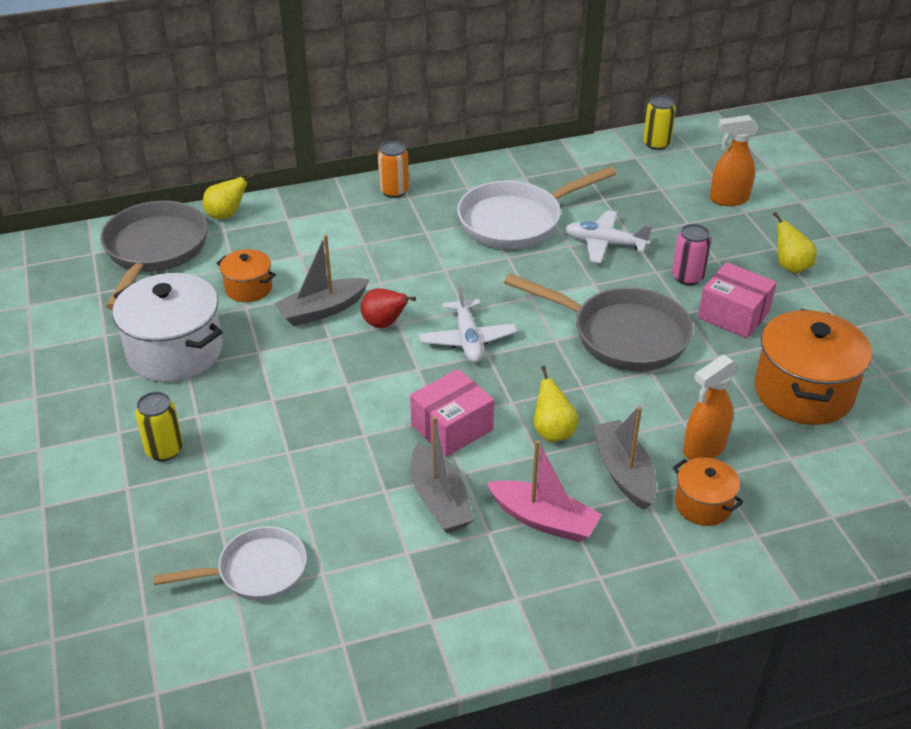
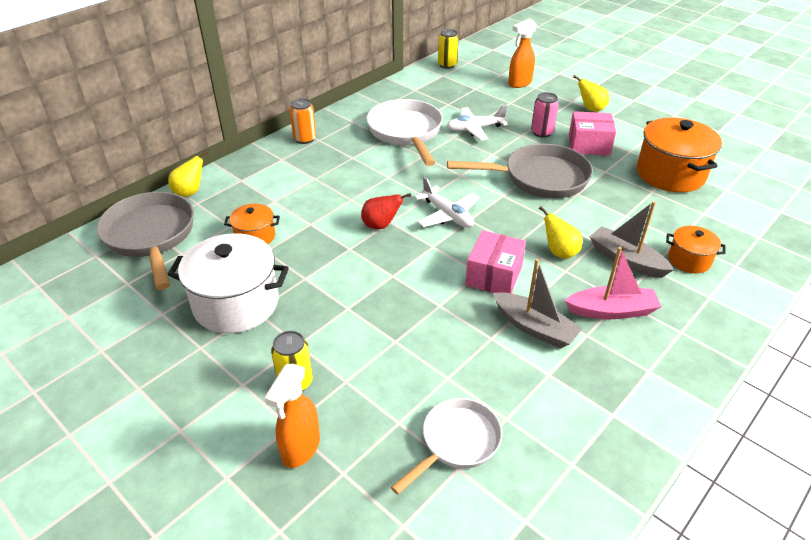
camera: 30 degrees left, 0 degrees up
(322, 310) = (326, 232): grey boat -> none
(516, 221) = (406, 132): white pan -> white pan turned 135 degrees clockwise
(703, 449) = (654, 227): orange spray bottle -> orange spray bottle (300, 448)

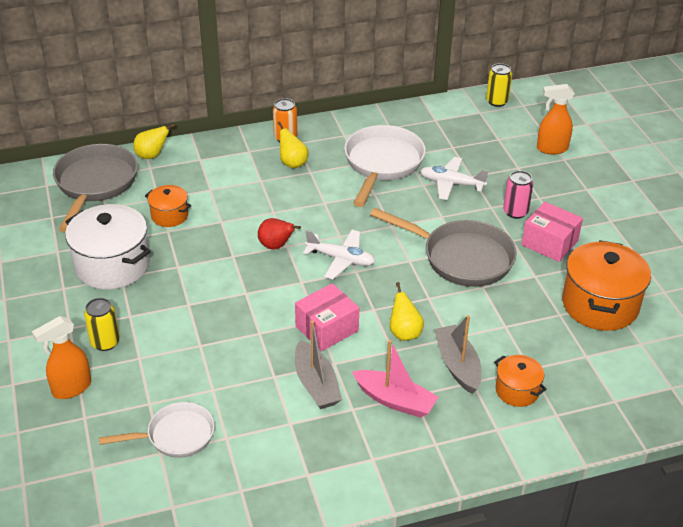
camera: 30 degrees right, 0 degrees up
(447, 215) = (341, 259): white plane -> white plane turned 60 degrees counterclockwise
(591, 109) = (597, 205): yellow pear -> yellow pear (292, 163)

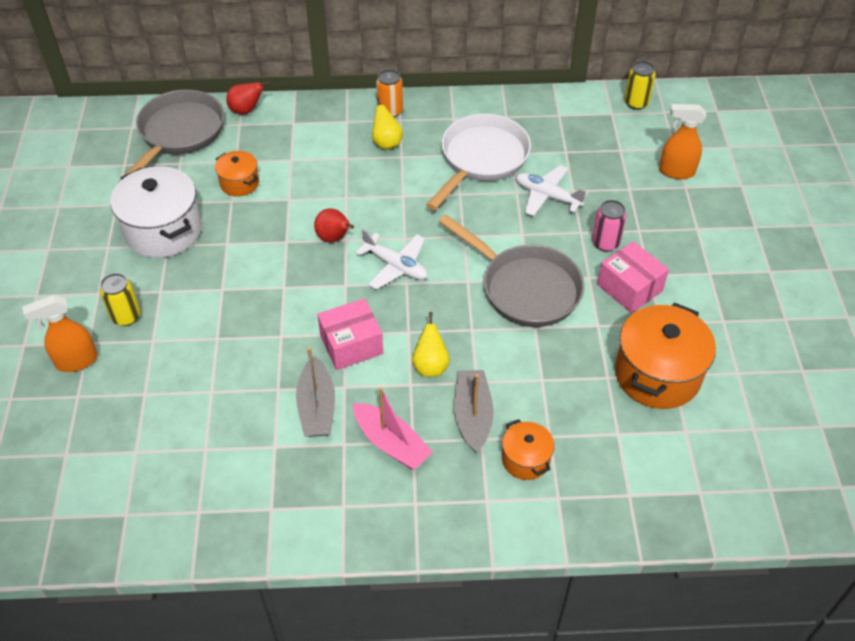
camera: 15 degrees right, 10 degrees up
(152, 155) = (246, 110): yellow pear -> red pear
(175, 436) = (157, 436): white pan -> none

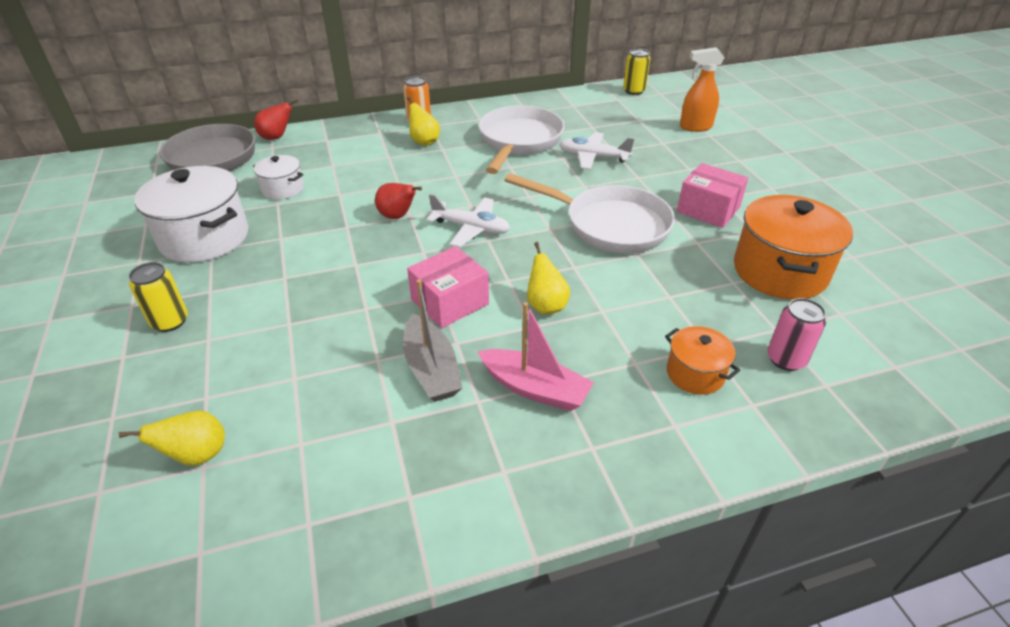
camera: 15 degrees left, 10 degrees down
(76, 361) = (107, 379): orange spray bottle -> none
(133, 441) = (197, 455): none -> yellow pear
(239, 183) = (283, 189): orange pot -> white pot
(473, 416) = (614, 343): grey boat -> none
(525, 288) = (609, 225): grey pan -> white pan
(605, 243) = (665, 181): pink can -> pink can (786, 359)

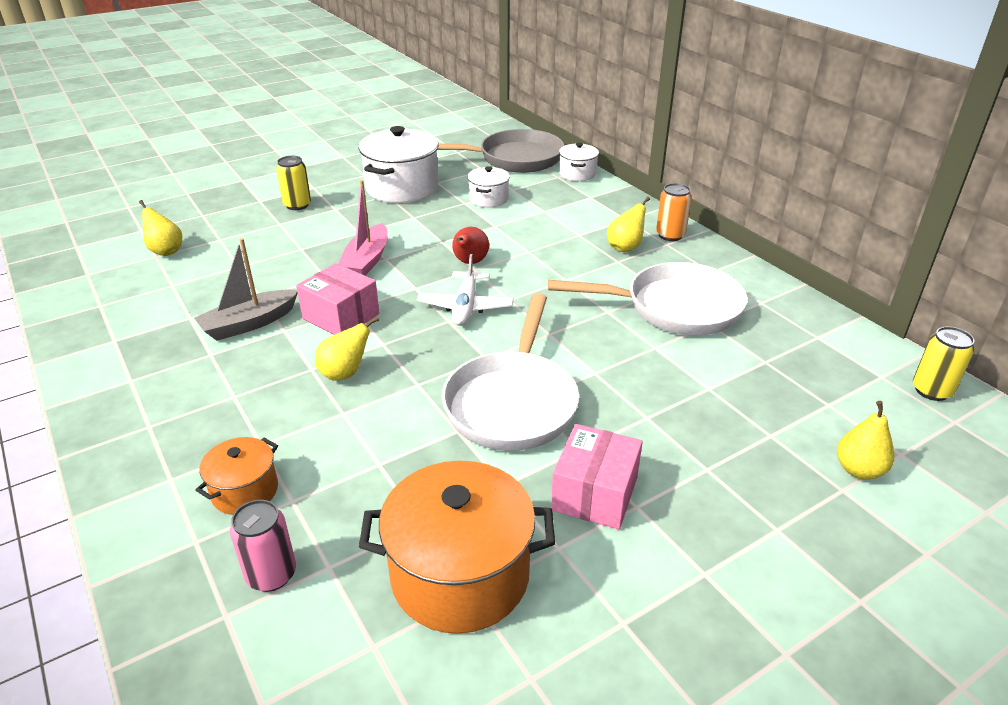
camera: 75 degrees right, 5 degrees down
(276, 137) = (577, 174): red pear -> white pot
(535, 388) = (224, 383): pink boat -> pink boat (367, 261)
(593, 157) = (675, 371): white plane -> none
(695, 127) = (858, 470): orange spray bottle -> yellow pear

